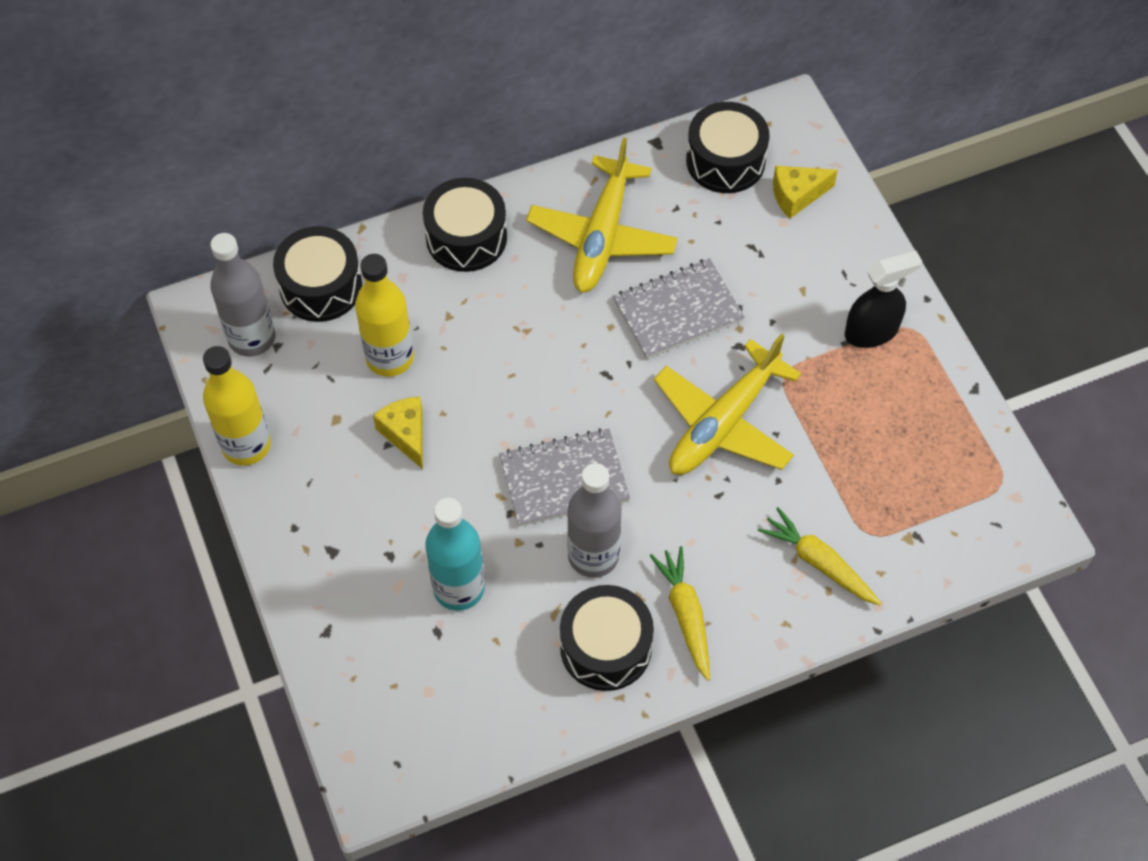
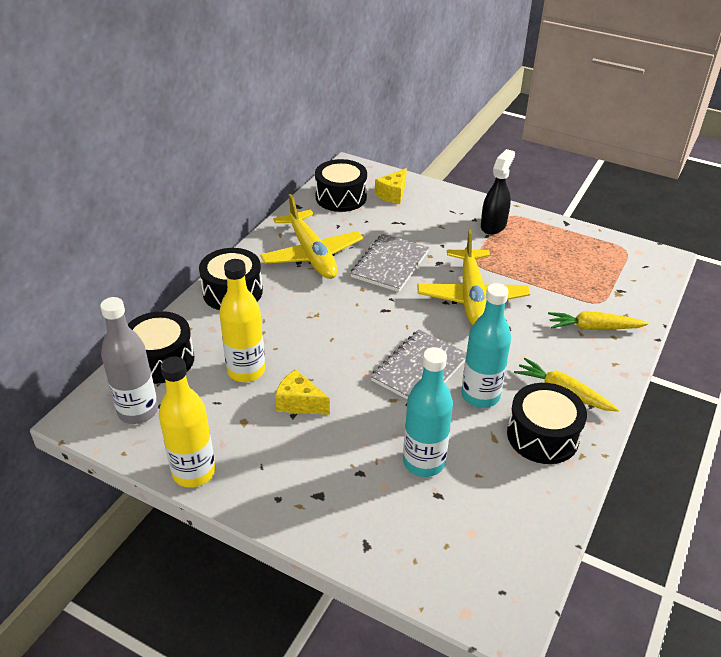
camera: 40 degrees left, 20 degrees down
(593, 556) = (480, 395): grey bottle -> turquoise bottle

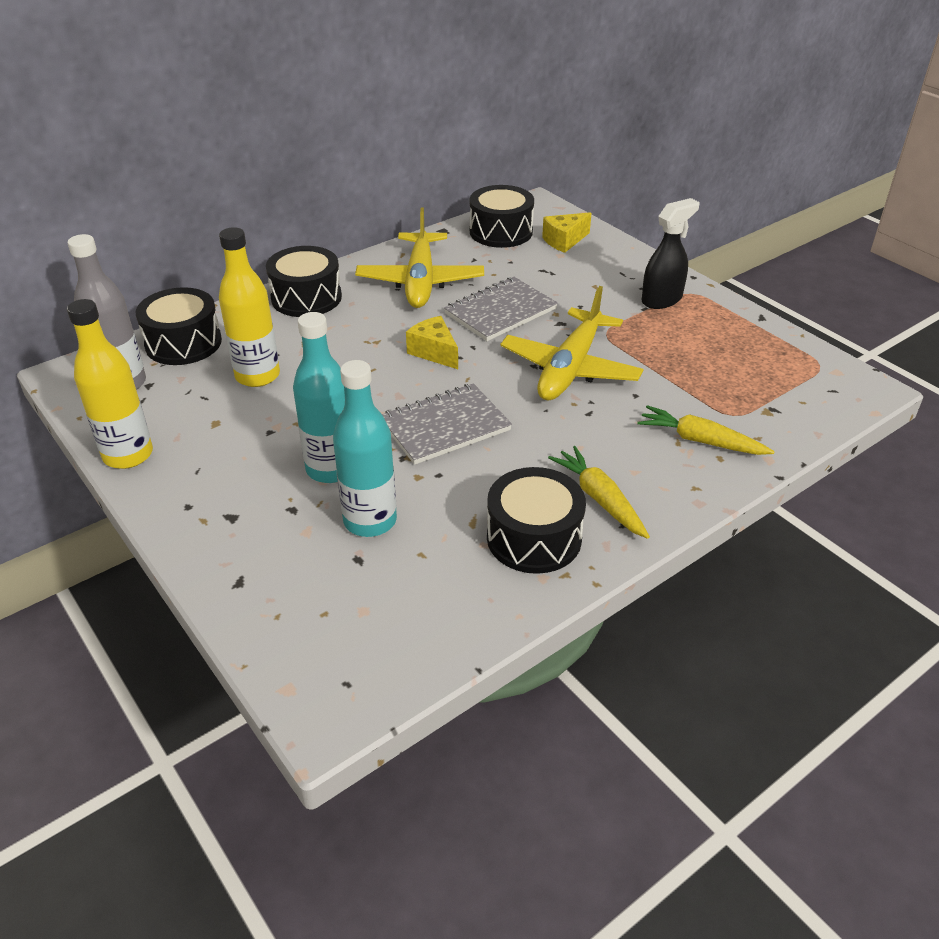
camera: 25 degrees right, 0 degrees up
(299, 403) = (286, 422): yellow cheese -> yellow cheese (434, 352)
(480, 395) = (493, 473): turquoise bottle -> turquoise bottle (331, 469)

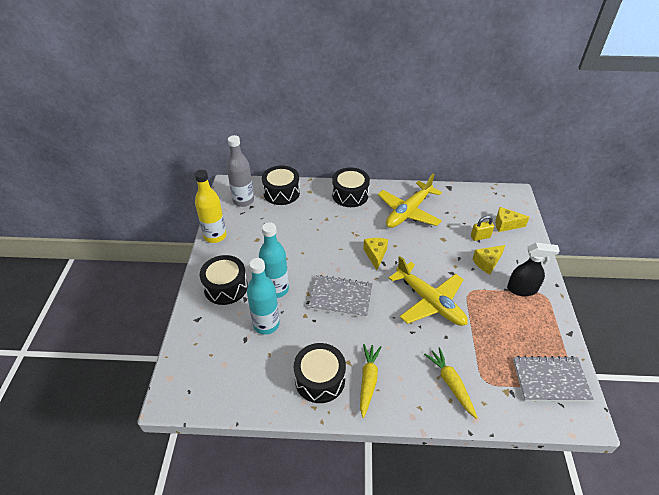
camera: 40 degrees right, 5 degrees up
(257, 376) = (293, 225): yellow bottle -> none
(500, 311) = (429, 249): grey notebook -> grey notebook (550, 380)
(501, 232) = (477, 202): black drum -> black drum (226, 287)
(549, 268) = (480, 237): none -> yellow padlock
(570, 368) = (429, 301): yellow plane -> yellow plane turned 105 degrees counterclockwise
(590, 291) = (487, 263): none -> yellow cheese

